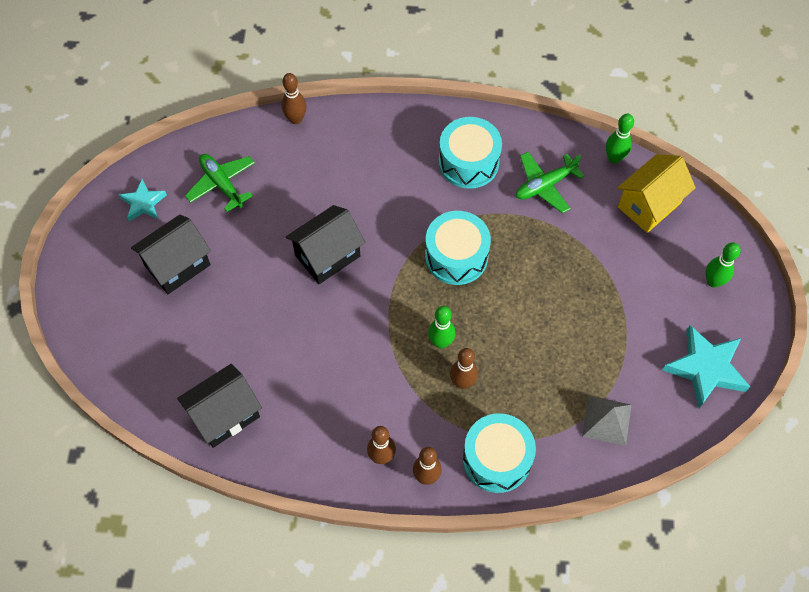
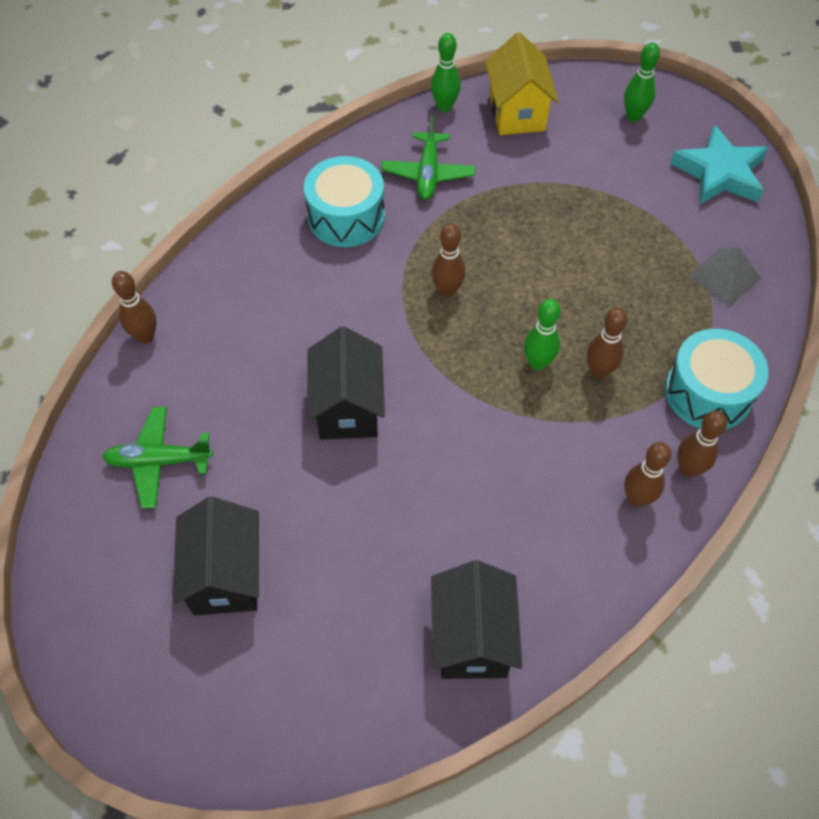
camera: 55 degrees left, 5 degrees down
(143, 203) = (103, 565): turquoise star -> none
(456, 256) = (447, 291): turquoise drum -> brown bowling pin

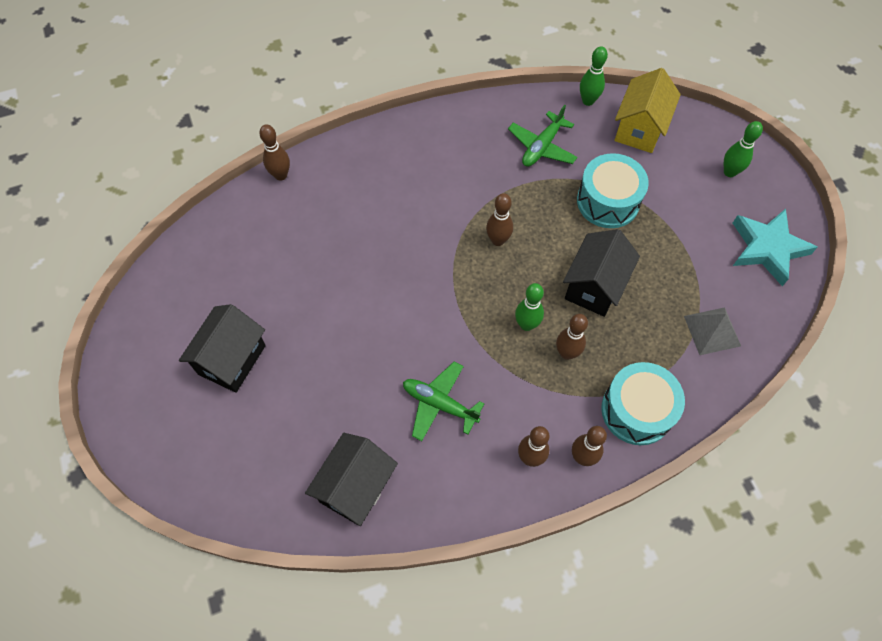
camera: 30 degrees right, 5 degrees up
(159, 461) = (238, 263): green plane -> green plane (440, 404)
(346, 217) = (463, 152): turquoise drum -> turquoise drum (608, 201)
(348, 407) = (377, 289): black house -> black house (594, 286)

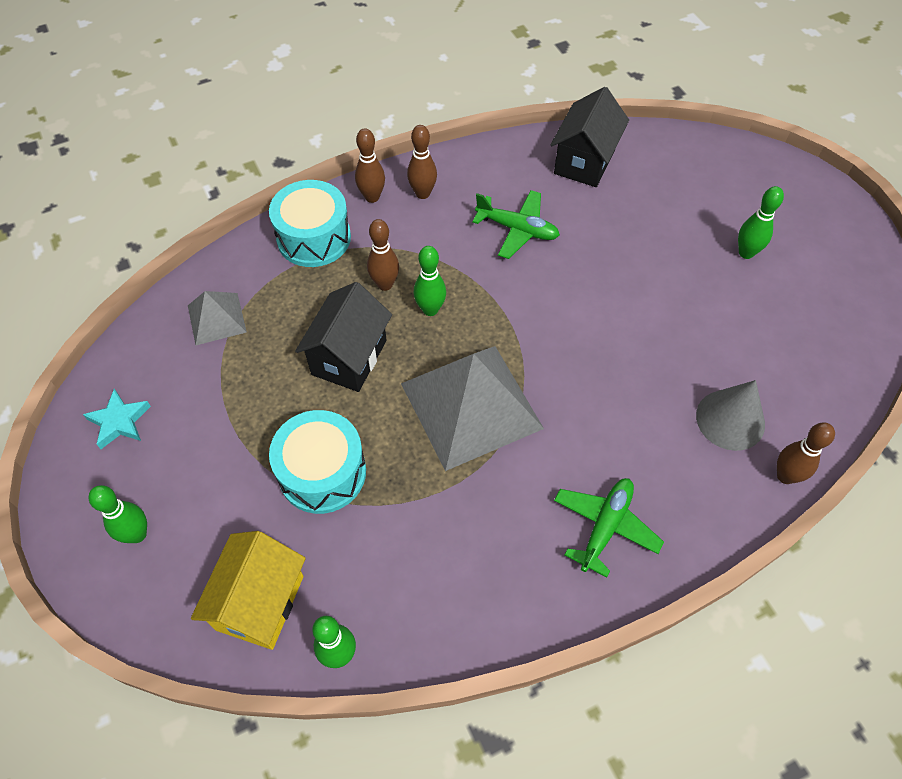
camera: 175 degrees right, 5 degrees down
(232, 360) = (746, 253): black house -> green bowling pin
(304, 215) = (730, 419): none -> grey cone
(498, 240) = (471, 405): brown bowling pin -> grey pyramid
(542, 147) = (415, 556): green plane -> green plane (605, 527)
(767, 248) = (119, 421): turquoise star -> turquoise star, size x0.59

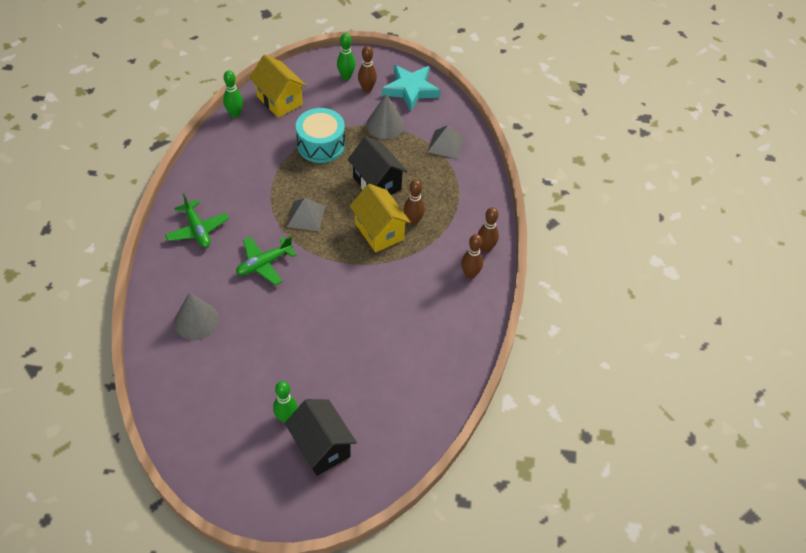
camera: 120 degrees right, 5 degrees down
(119, 421) = (410, 90): turquoise star -> turquoise star, size x1.69
(223, 412) = (385, 125): none -> grey cone
(314, 238) = (473, 206): turquoise drum -> none
(430, 309) = (379, 231): green bowling pin -> yellow house
(471, 405) = (306, 216): grey pyramid -> grey pyramid, size x0.50
(517, 229) = (404, 305): green plane -> green plane (264, 264)
(584, 162) = (433, 379): black house -> black house (321, 447)
(785, 476) = (147, 321): brown bowling pin -> brown bowling pin (367, 89)

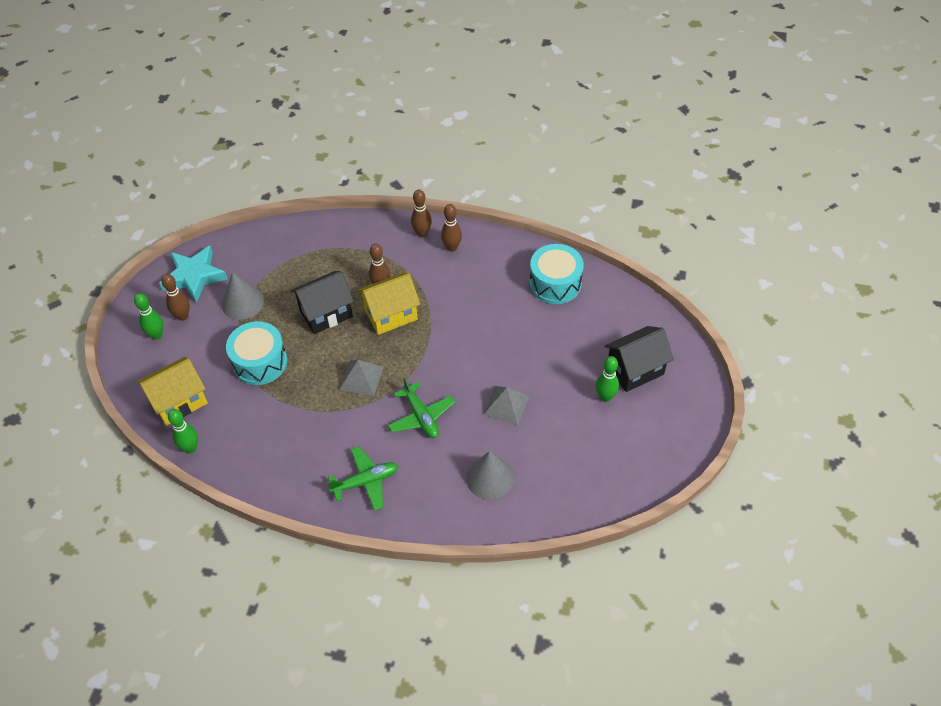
camera: 80 degrees left, 0 degrees up
(432, 369) = (555, 283): none -> turquoise drum
(445, 144) = (282, 252): grey pyramid -> grey pyramid (506, 405)

